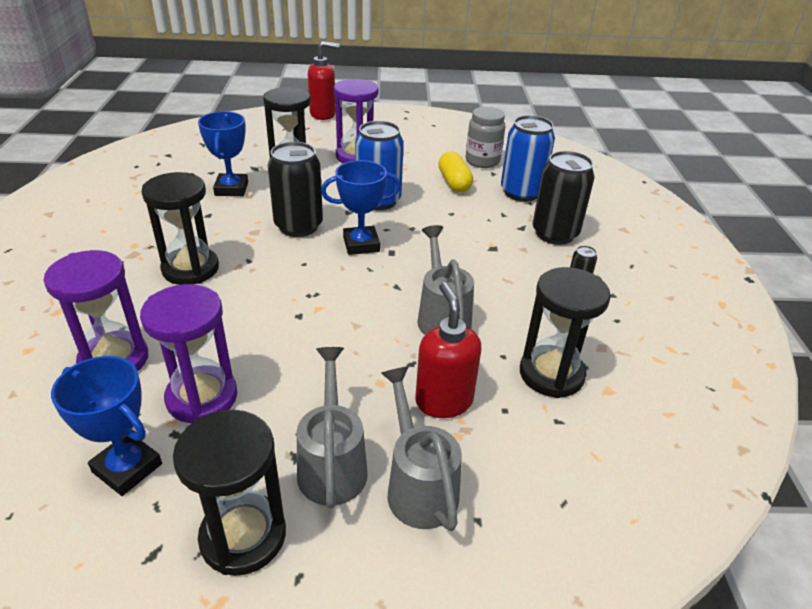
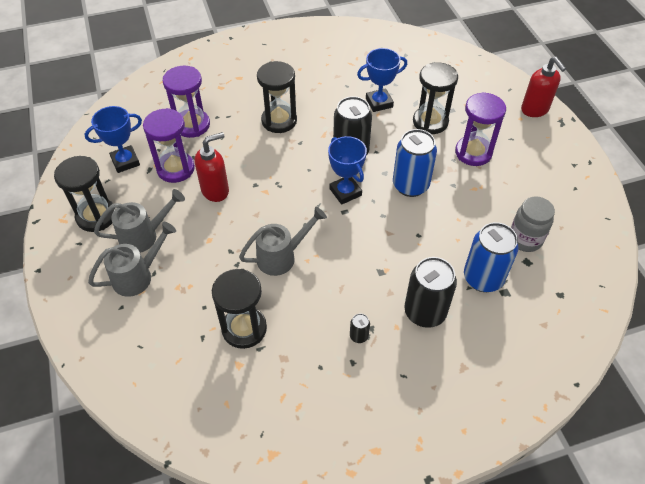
camera: 75 degrees right, 15 degrees up
(127, 468) = (125, 161): blue trophy -> blue trophy turned 45 degrees clockwise
(443, 401) = (202, 274): red soap dispenser -> red soap dispenser (215, 190)
(454, 182) = (470, 226): yellow capsule -> none

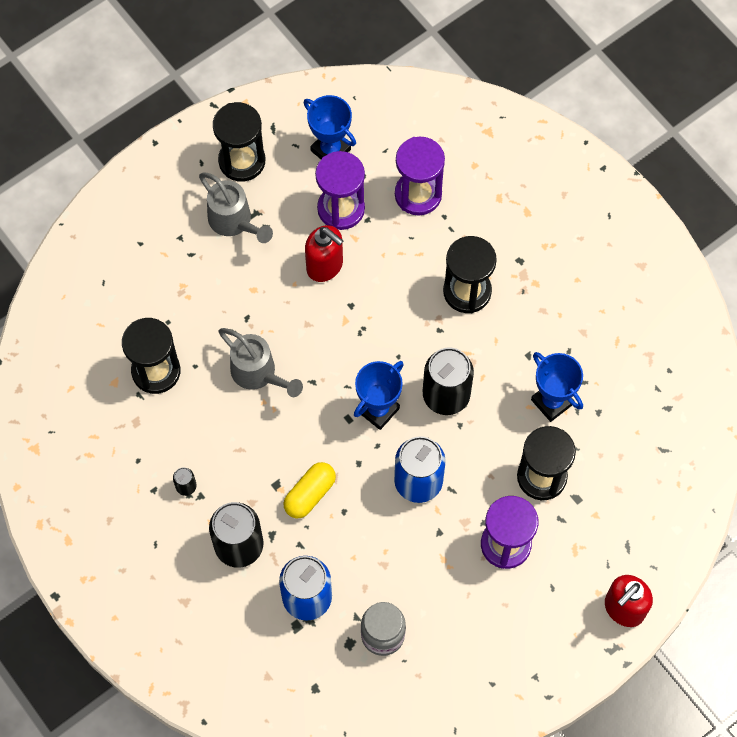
camera: 70 degrees right, 15 degrees up
(137, 276) = (181, 240): grey watering can -> none
(397, 252) = (310, 494): none -> yellow capsule

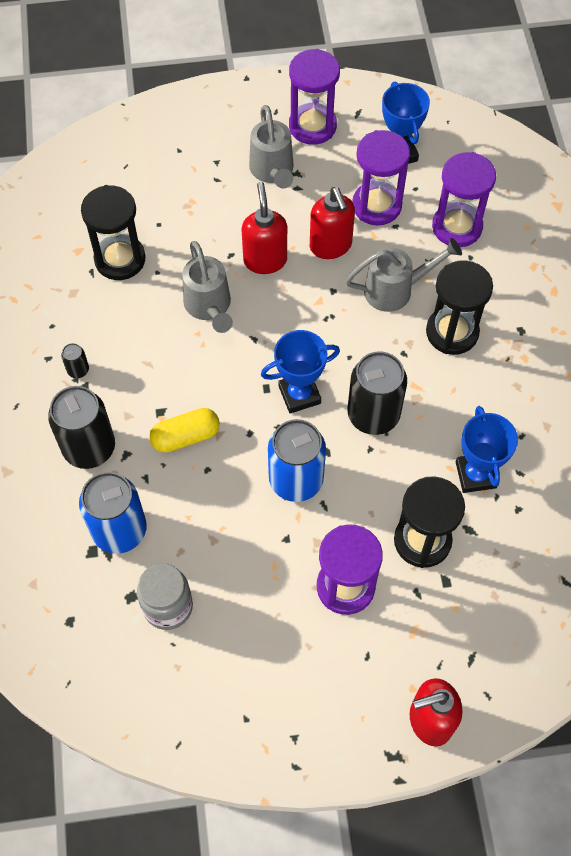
camera: 30 degrees right, 5 degrees down
(242, 161) = (312, 126): black hourglass -> purple hourglass
(278, 307) = (265, 260): none -> red soap dispenser
(400, 278) = (395, 290): none -> grey watering can

